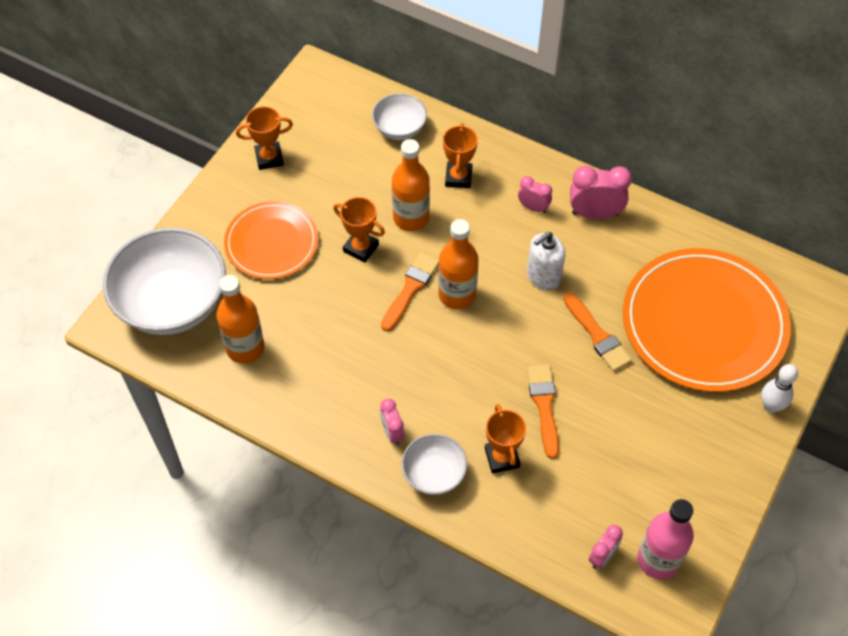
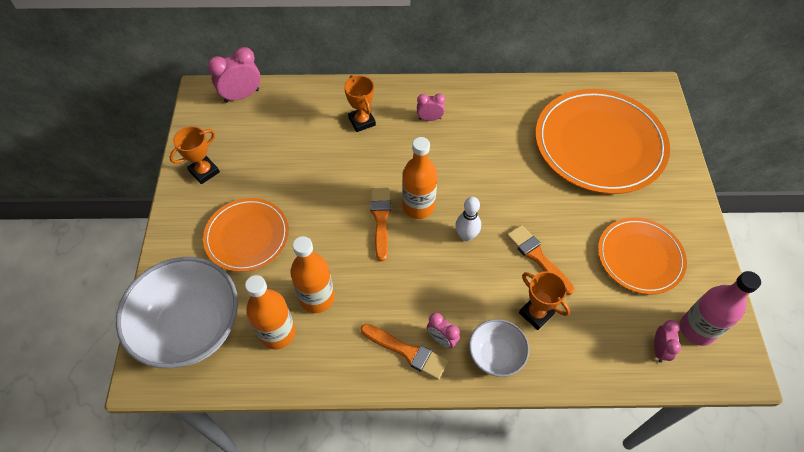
camera: 30 degrees left, 0 degrees up
(361, 248) = (322, 206): orange trophy -> none
(399, 129) = (295, 106): white bowl -> none
(411, 218) = (346, 166): orange bottle -> orange bottle (317, 298)
(543, 277) = (471, 164): white soap dispenser -> none
(595, 214) = (475, 104): pink clock -> pink clock (242, 96)
(597, 335) = (537, 187): orange brush -> orange brush (407, 352)
(654, 461) = (640, 257): none -> orange plate
(771, 406) = (682, 178): white bowling pin -> white bowling pin (466, 236)

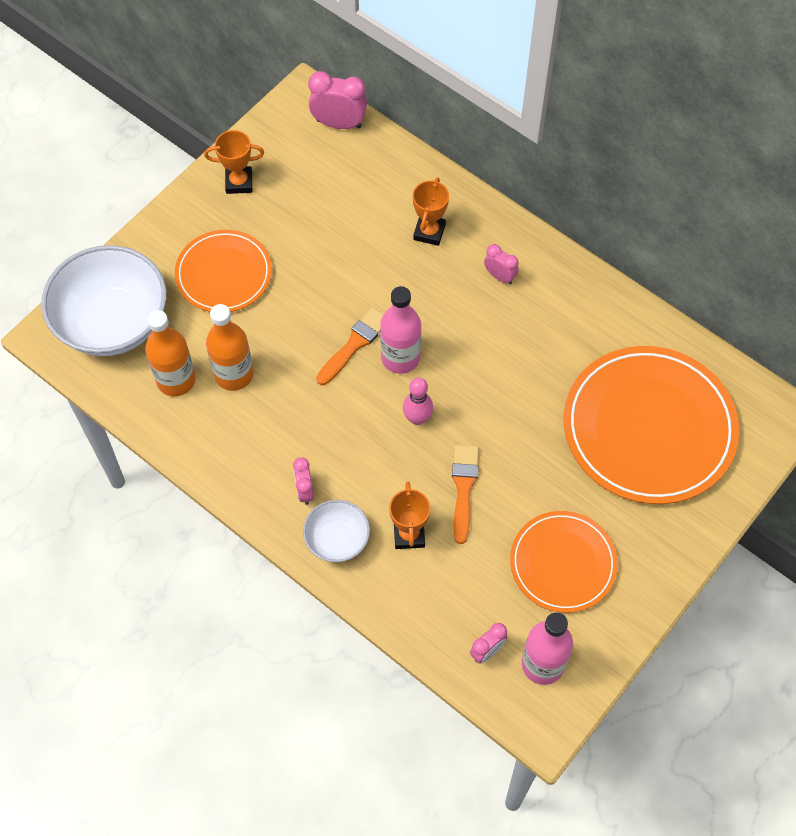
camera: 40 degrees right, 5 degrees up
(407, 352) = (266, 478): orange brush -> none
(418, 206) = (400, 358): orange bottle -> pink bottle
(466, 236) = (417, 418): white bowling pin -> pink bowling pin

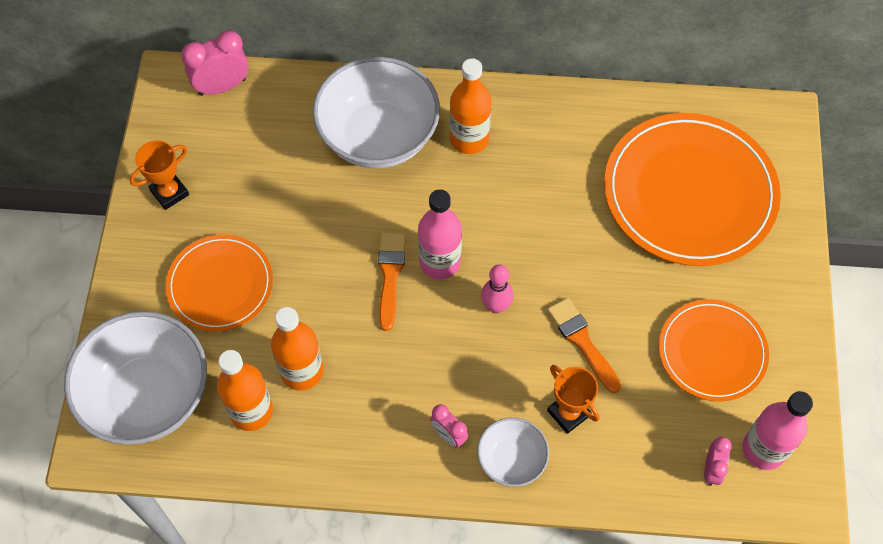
camera: 35 degrees left, 0 degrees up
(429, 232) = (378, 136): orange trophy -> white bowl
(500, 276) = (469, 139): pink clock -> orange bottle

